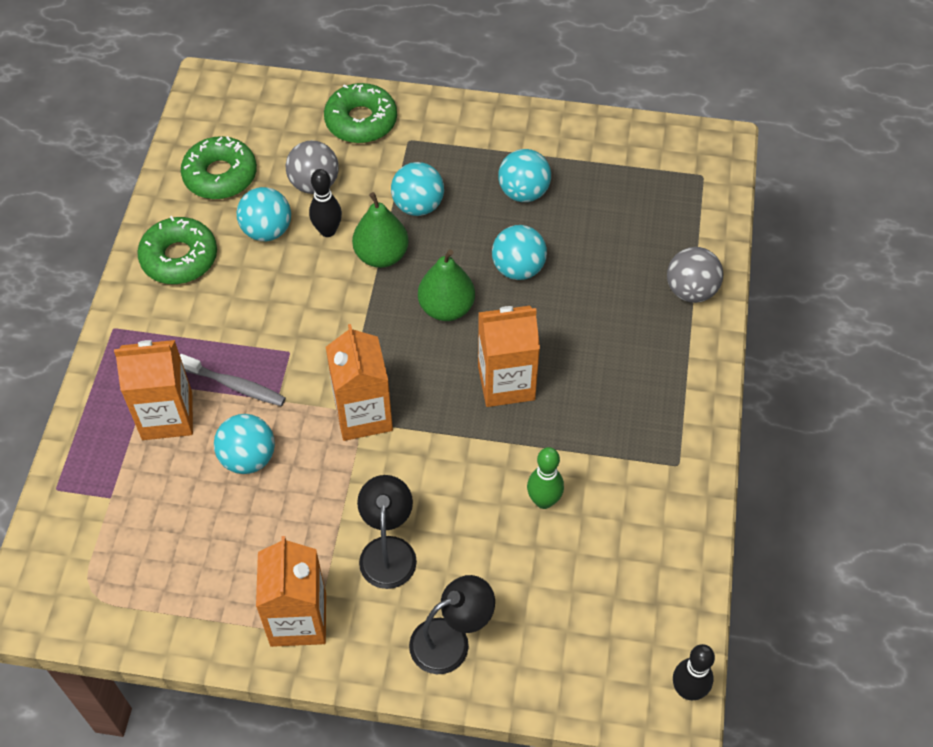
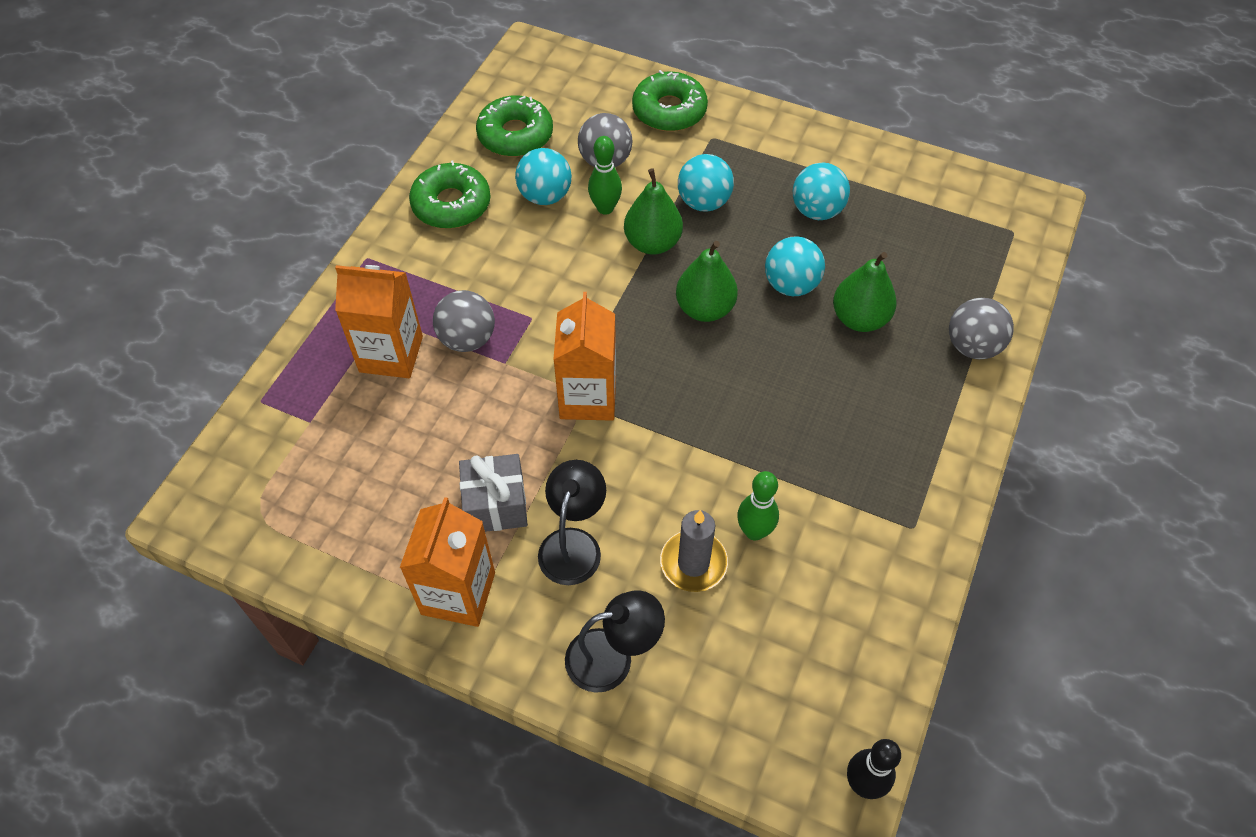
camera: 15 degrees right, 0 degrees up
(235, 385) = (467, 339): grey toothbrush -> grey ball
(248, 458) = (458, 414): turquoise ball -> none
(308, 532) = (496, 505): none -> grey gift
(327, 231) = (605, 208): black bowling pin -> green bowling pin
(498, 541) = (693, 563): none -> grey candle
(506, 383) = (747, 398): orange carton -> none
(587, 287) = (859, 318): none -> green pear

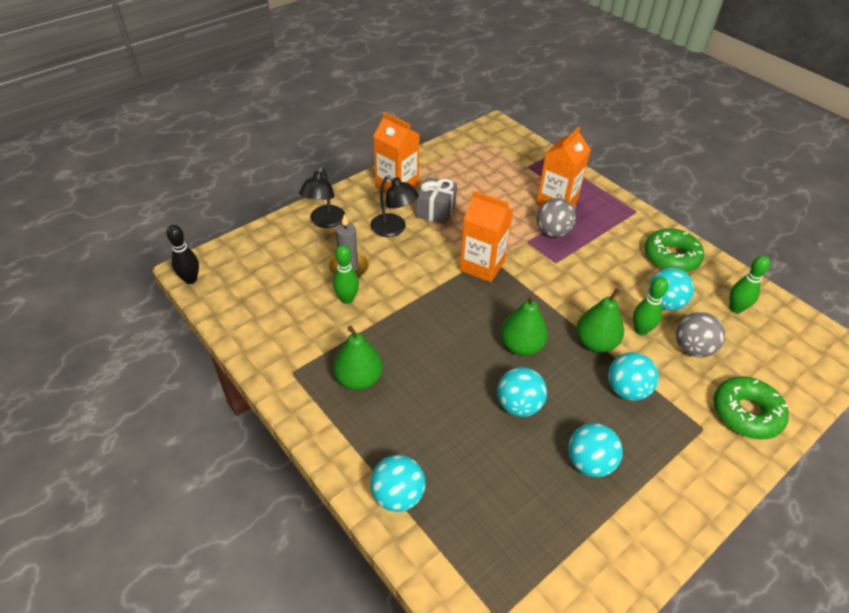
camera: 115 degrees right, 10 degrees down
(515, 135) = (735, 308): green donut -> green bowling pin
(859, 318) = (465, 432): green pear -> green pear (359, 379)
(972, 346) = (398, 495): grey ball -> turquoise ball

